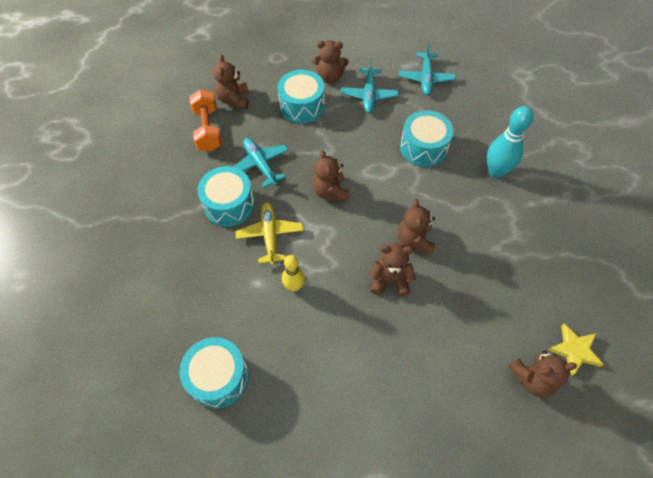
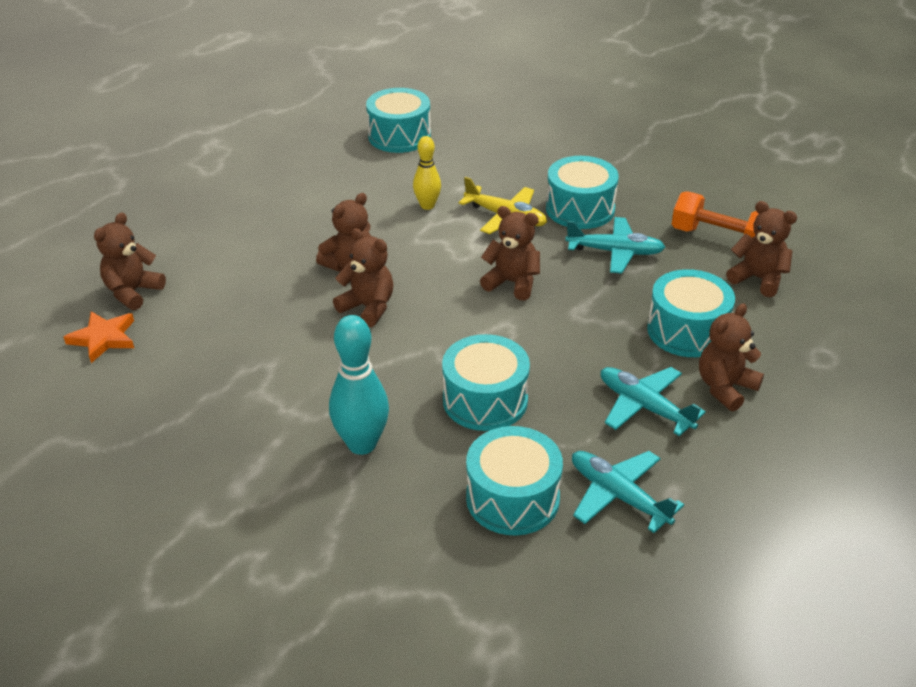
camera: 130 degrees right, 20 degrees down
(463, 106) = (512, 498): none -> turquoise drum
(574, 350) = (103, 338): yellow star -> orange star

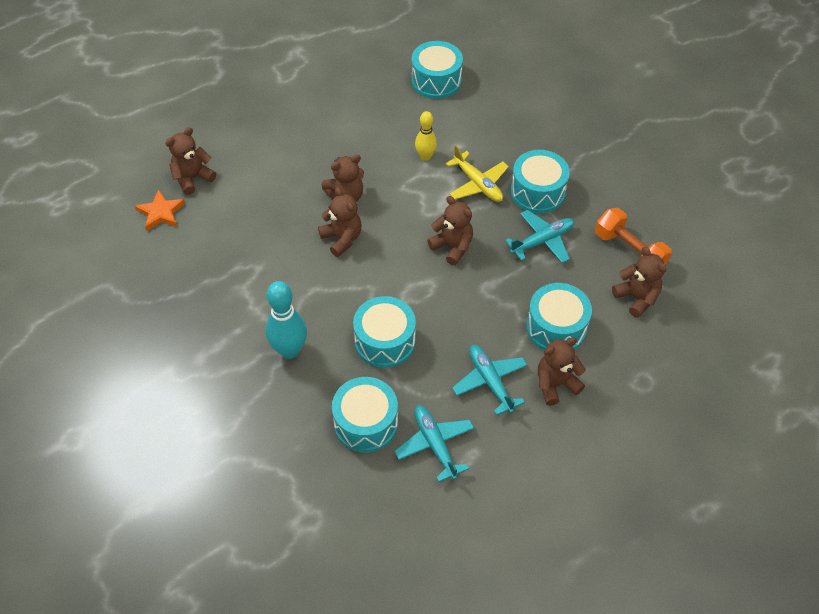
camera: 20 degrees right, 15 degrees up
(615, 252) = (542, 241): turquoise plane -> turquoise plane turned 60 degrees counterclockwise

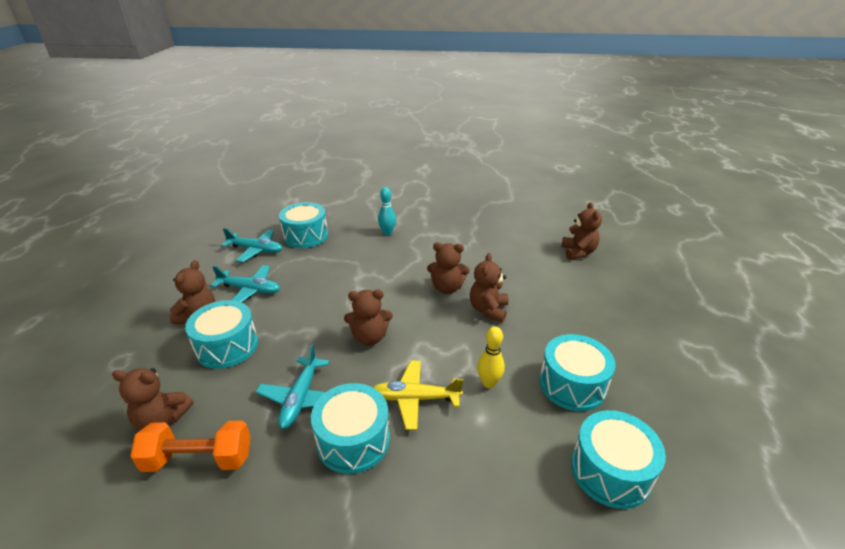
camera: 130 degrees right, 20 degrees down
(161, 213) = (554, 231): orange star -> none
(289, 350) = (387, 233): turquoise bowling pin -> turquoise bowling pin, size x0.62
(385, 341) = (342, 265): turquoise drum -> turquoise drum (572, 384)

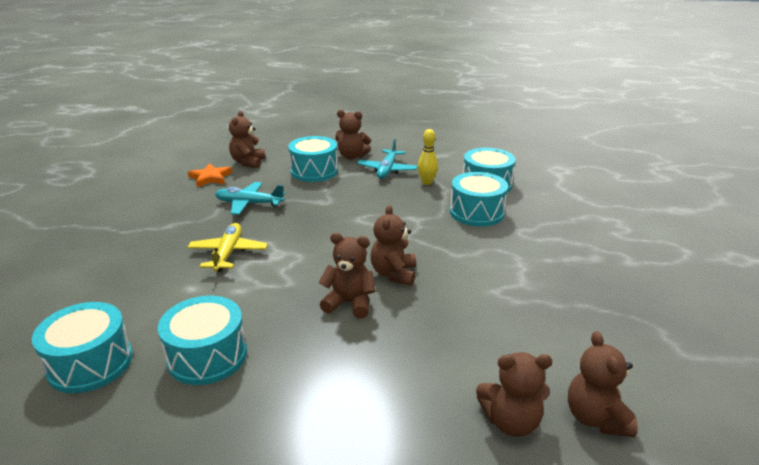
camera: 90 degrees right, 5 degrees down
(199, 459) = (210, 178): orange dumbbell -> orange star
(256, 250) = (452, 164): turquoise plane -> none
(353, 440) = (198, 227): turquoise drum -> turquoise drum (477, 212)
(369, 337) = (313, 228): brown teddy bear -> brown teddy bear (596, 418)
(387, 233) = (511, 231): turquoise bowling pin -> none
(489, 383) = (231, 295): yellow bowling pin -> yellow bowling pin (427, 182)

